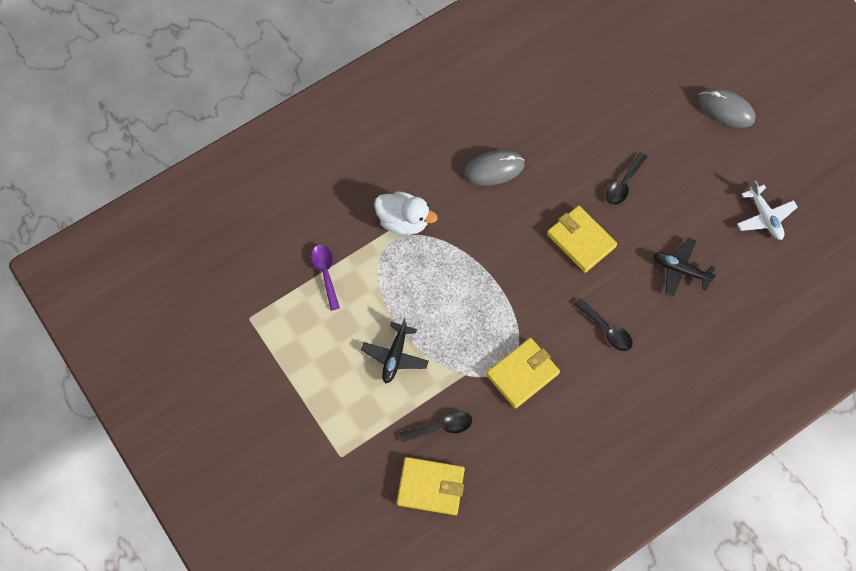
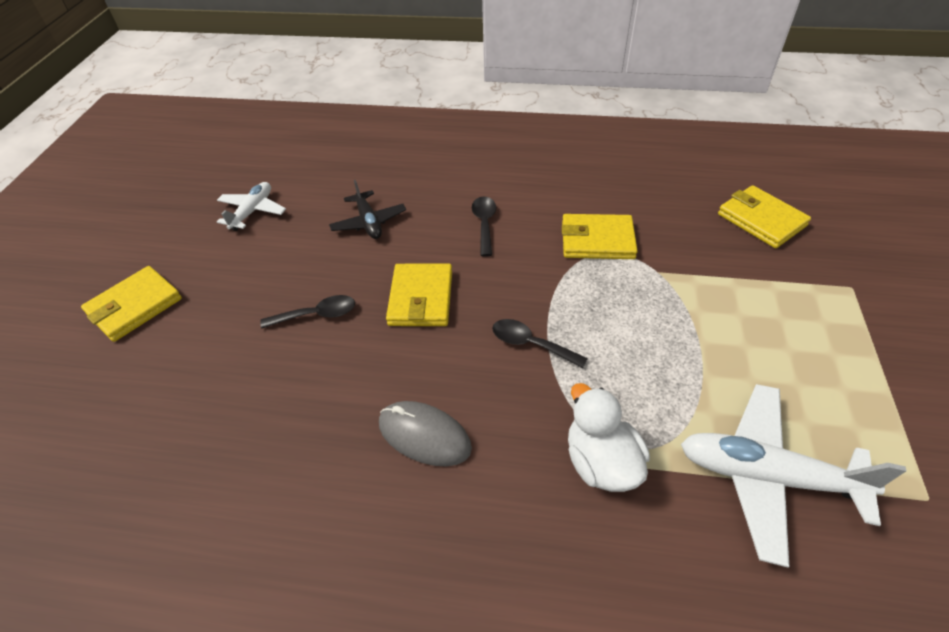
camera: 135 degrees left, 20 degrees down
(325, 273) = (767, 476): purple spoon -> white plane
(395, 356) = (726, 330): black plane -> none
(441, 427) = (717, 250): black spoon -> black spoon (531, 344)
(725, 109) = (135, 306): grey mouse -> yellow wallet

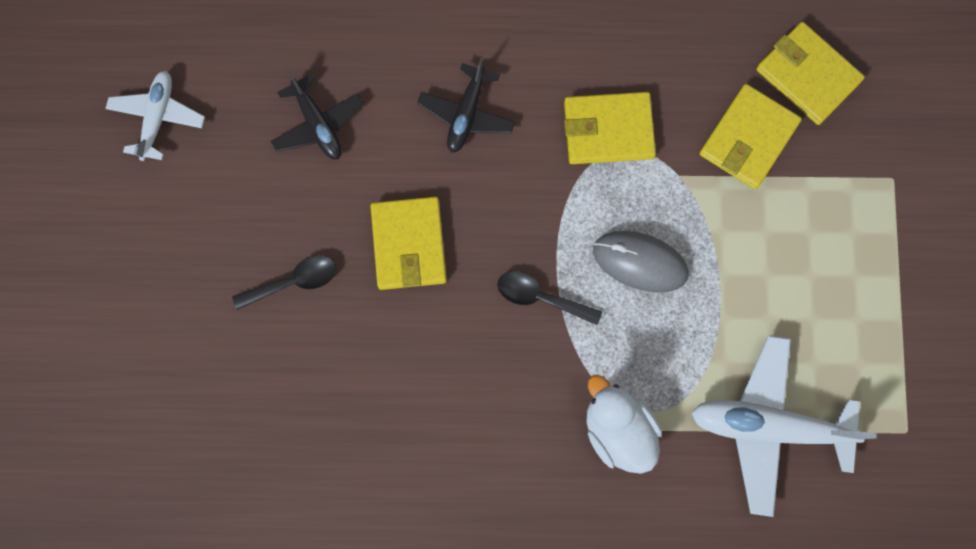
camera: 10 degrees left, 30 degrees up
(135, 306) = (72, 291): yellow wallet -> yellow wallet (748, 138)
(424, 435) = (445, 421): grey mouse -> grey mouse (640, 262)
(484, 224) = (466, 114): black spoon -> black plane

